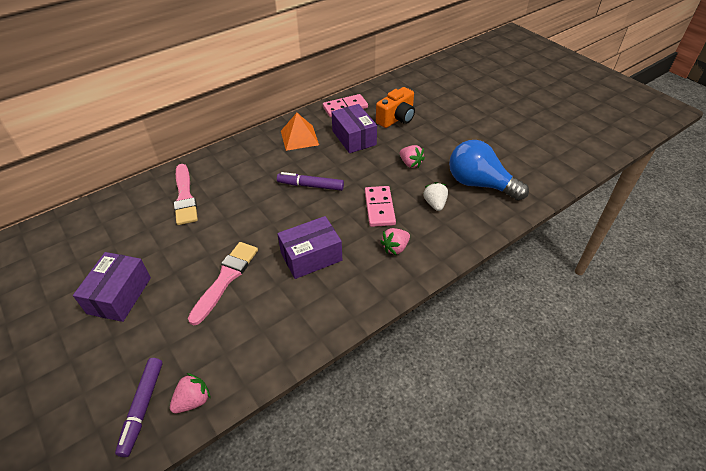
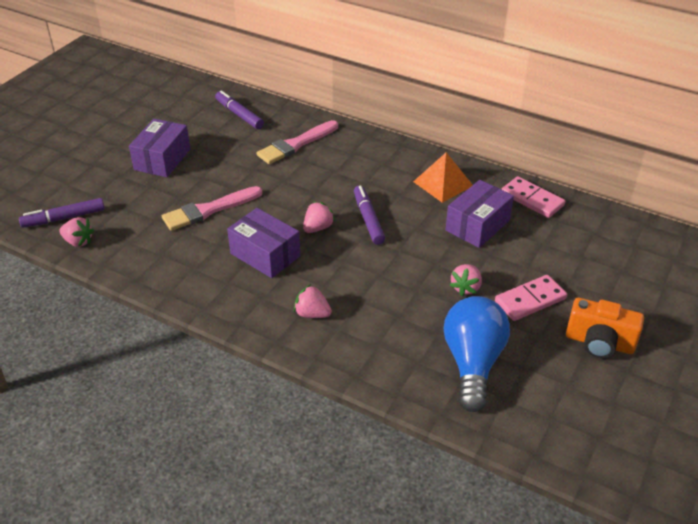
camera: 65 degrees right, 5 degrees down
(106, 220) = (239, 115): none -> purple marker
(119, 295) = (162, 159): purple box -> purple box turned 60 degrees counterclockwise
(226, 279) = (209, 210): pink brush -> pink brush turned 150 degrees clockwise
(300, 216) = (318, 228): none -> pink strawberry
(379, 208) = (367, 283): pink domino -> pink domino (530, 300)
(396, 119) = (548, 250): orange camera -> orange camera (599, 343)
(435, 204) = (405, 329): white strawberry -> none

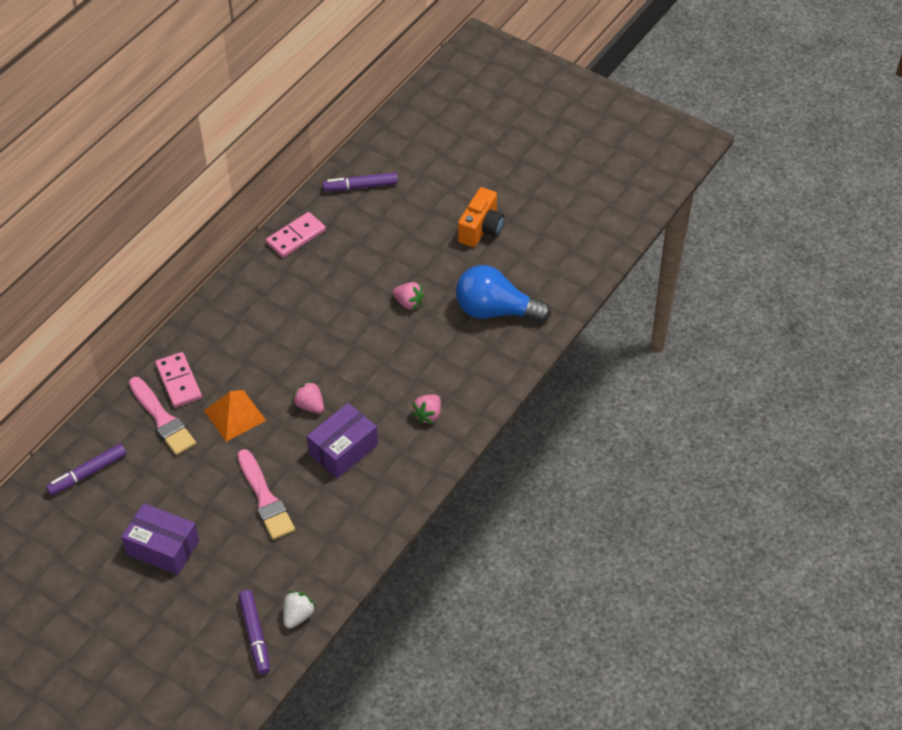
camera: 85 degrees left, 10 degrees up
(78, 242) = (298, 615): pink strawberry -> white strawberry
(368, 219) = (303, 364): purple marker -> purple marker (360, 186)
(443, 183) = (258, 300): orange pyramid -> orange pyramid (235, 415)
(477, 225) = (327, 282): purple box -> none
(530, 300) = (429, 262): pink domino -> pink domino (178, 382)

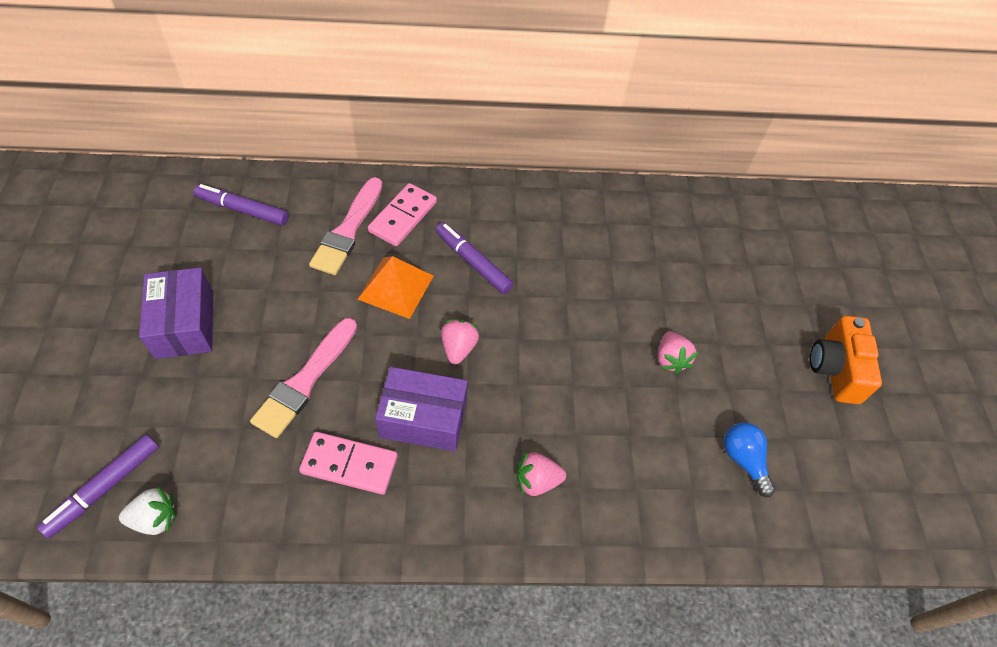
camera: 50 degrees right, 5 degrees up
(296, 237) = (655, 207): pink domino -> pink domino (349, 465)
(360, 186) = (768, 223): purple marker -> purple marker (473, 262)
(481, 229) = (835, 369): orange camera -> orange camera turned 105 degrees clockwise
(495, 311) = (743, 460): blue light bulb -> blue light bulb, size x0.52

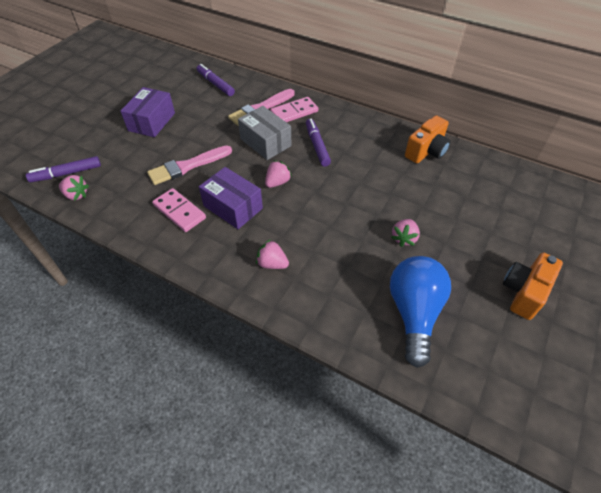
camera: 35 degrees right, 5 degrees down
(155, 518) = (76, 195): white strawberry -> pink strawberry
(396, 287) = (265, 142): orange pyramid -> grey box
(618, 213) = (426, 151): none -> orange camera
(743, 460) = (414, 313): blue light bulb -> blue light bulb, size x1.91

